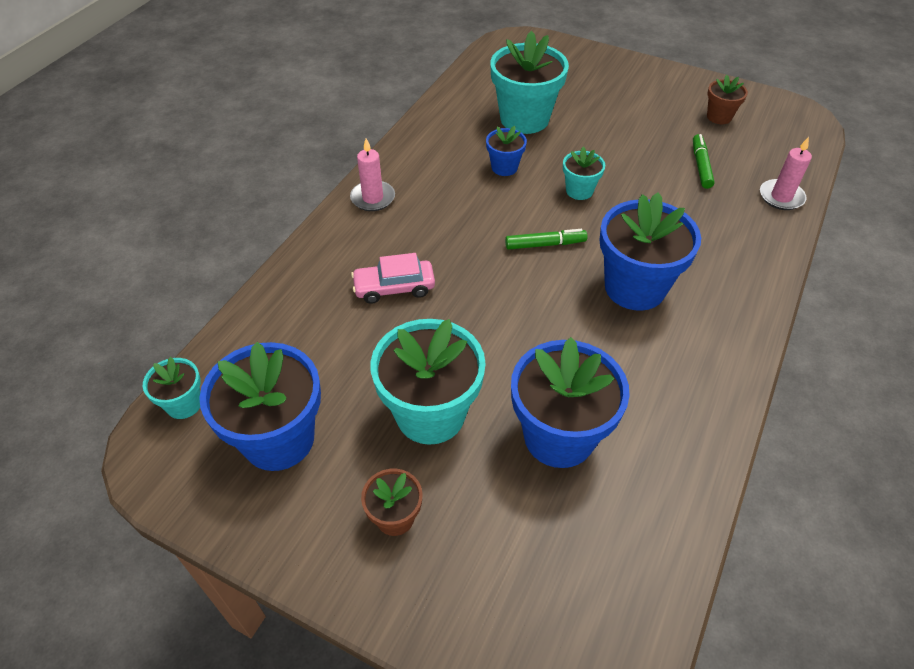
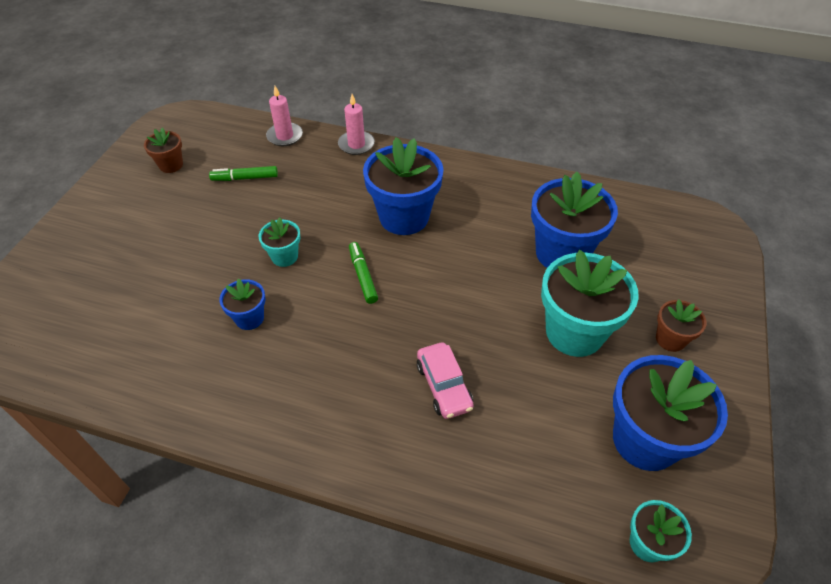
camera: 100 degrees left, 0 degrees up
(373, 198) = (309, 436): pink candle -> pink candle (356, 144)
(524, 119) = (161, 309): turquoise flower pot -> none

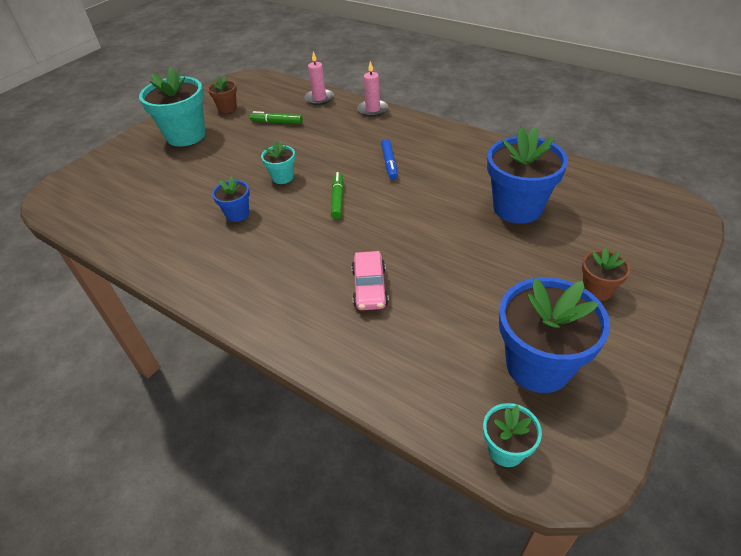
camera: 20 degrees right, 5 degrees down
(404, 217) = (389, 163): blue flower pot -> blue marker
(574, 332) = (504, 269): turquoise flower pot -> turquoise flower pot (186, 135)

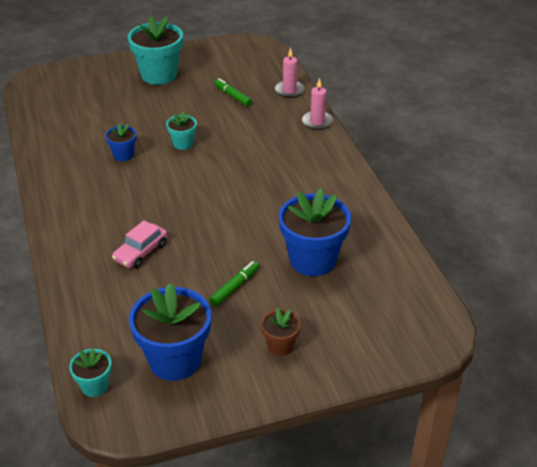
camera: 35 degrees right, 5 degrees down
(227, 108) = (212, 65): brown flower pot -> none
(337, 199) = (198, 181): green marker -> green marker (235, 287)
(389, 163) = (269, 174): blue marker -> none

